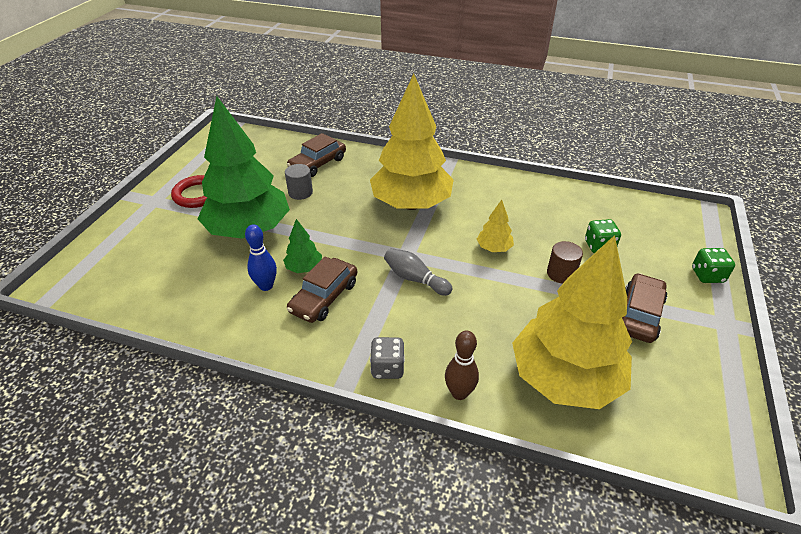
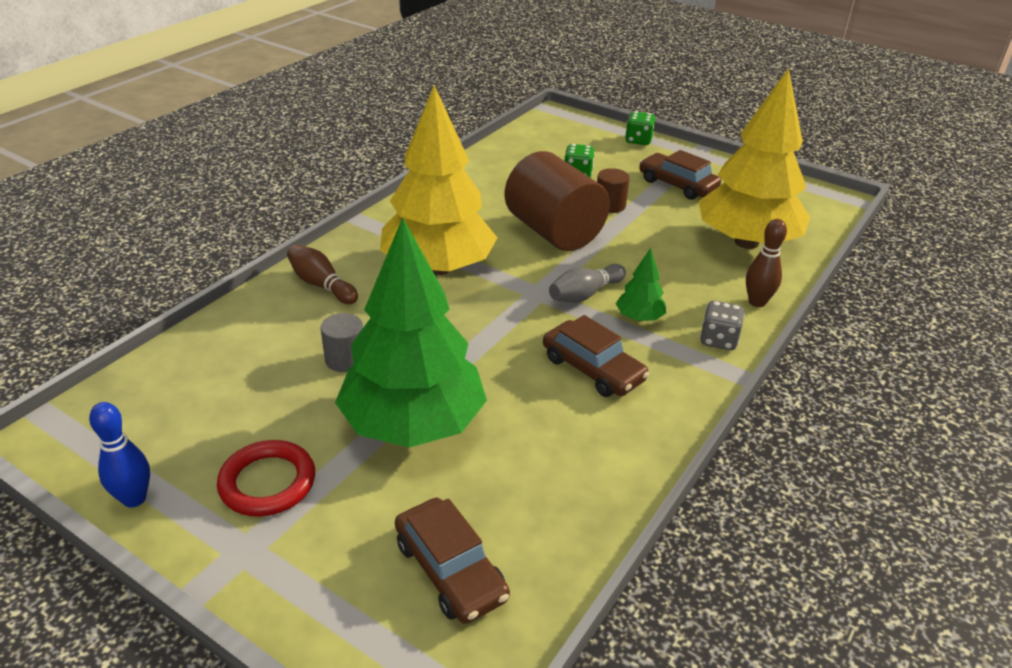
camera: 75 degrees left, 5 degrees down
(266, 286) = (552, 419): blue bowling pin -> blue bowling pin (134, 499)
(304, 268) = (529, 379): green tree -> green tree (639, 318)
(317, 164) = (276, 331): brown car -> brown car (450, 570)
(368, 166) = (321, 285): none -> brown bowling pin
(494, 248) = (554, 232): yellow tree -> brown cylinder

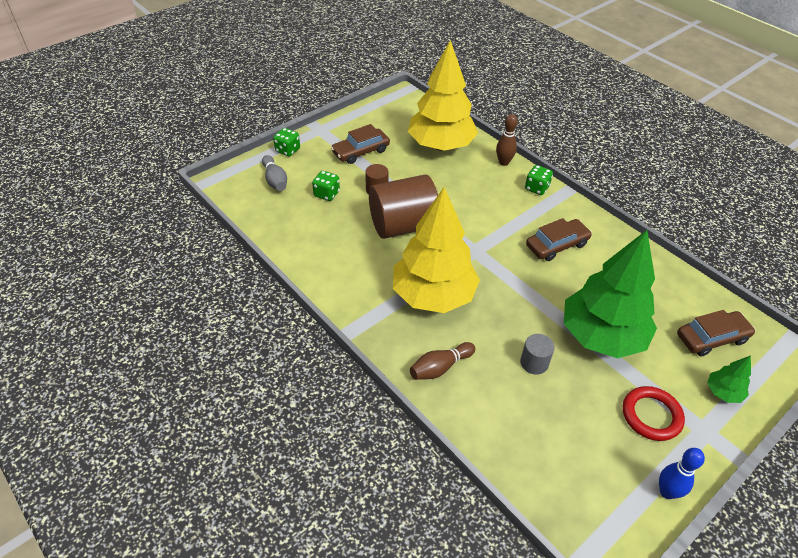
camera: 75 degrees left, 10 degrees up
(585, 294) = (482, 229): grey bowling pin -> grey bowling pin (275, 180)
(639, 318) = (510, 213): green tree -> green tree (723, 392)
(718, 340) = (536, 188): grey dice -> green dice

